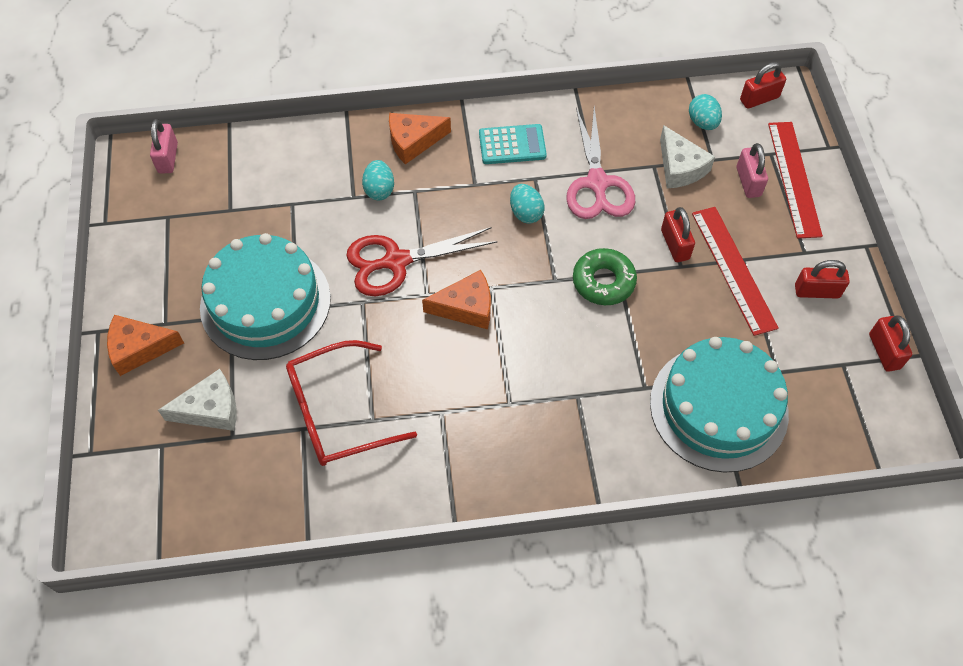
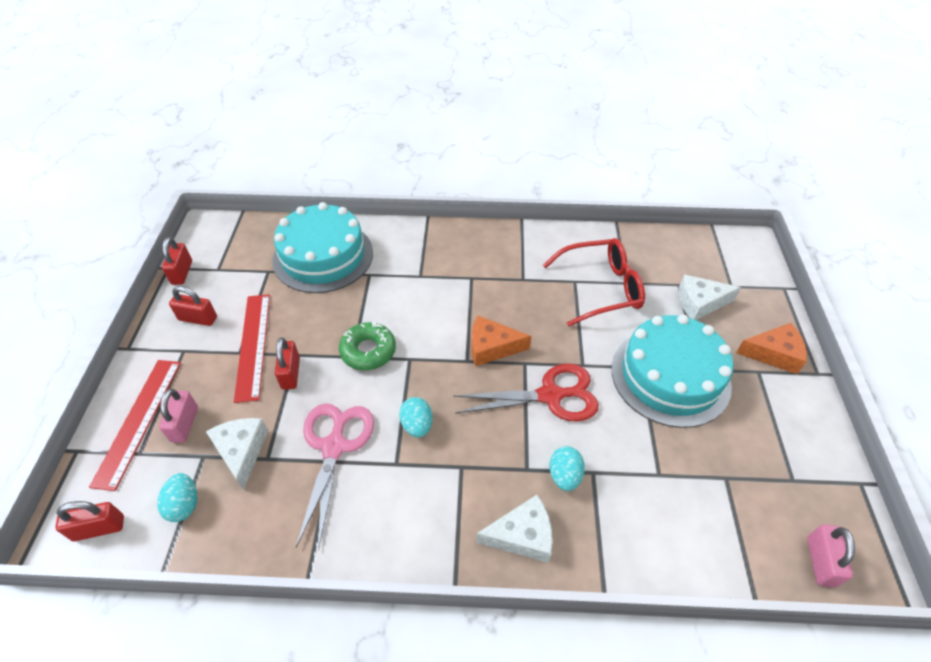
camera: 170 degrees left, 10 degrees down
(413, 141) = (522, 535): orange cheese -> white cheese
(512, 145) = (409, 511): turquoise calculator -> none

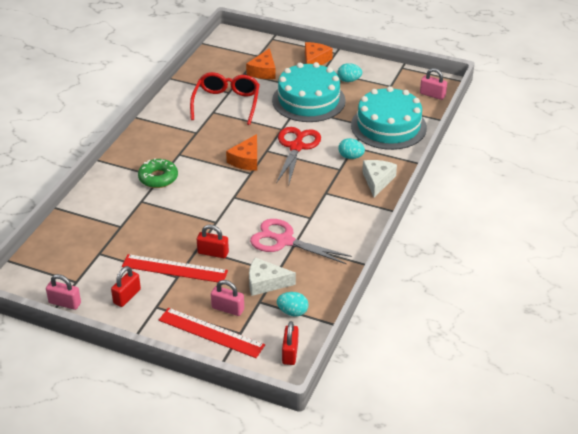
camera: 70 degrees left, 10 degrees down
(182, 272) = (65, 303): red padlock -> pink padlock
(323, 256) = (104, 221): turquoise cake -> turquoise cake (388, 126)
(368, 351) = (215, 214): green donut -> green donut (158, 178)
(417, 425) = (288, 204): turquoise egg -> turquoise egg (349, 80)
(699, 303) = (263, 71): white cheese -> orange cheese

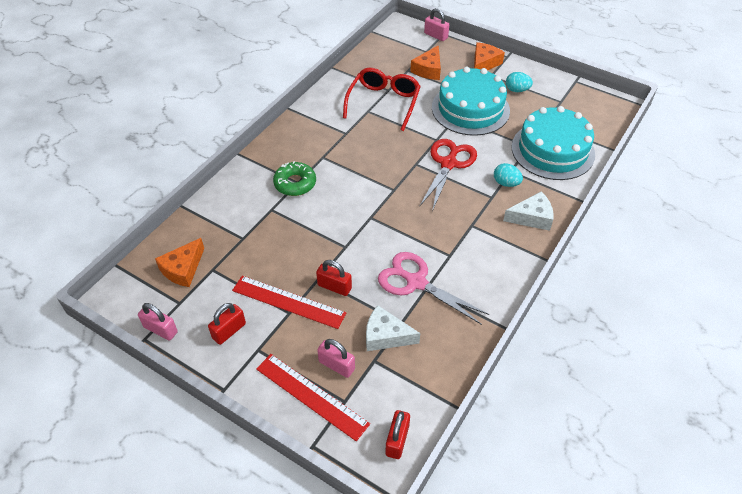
camera: 10 degrees right, 10 degrees up
(246, 160) = (392, 173): orange cheese -> orange cheese (183, 269)
(292, 312) = (409, 381): turquoise egg -> none
(377, 181) = (532, 217): white cheese -> white cheese turned 60 degrees clockwise
(432, 95) = (605, 117): pink padlock -> pink padlock (436, 35)

